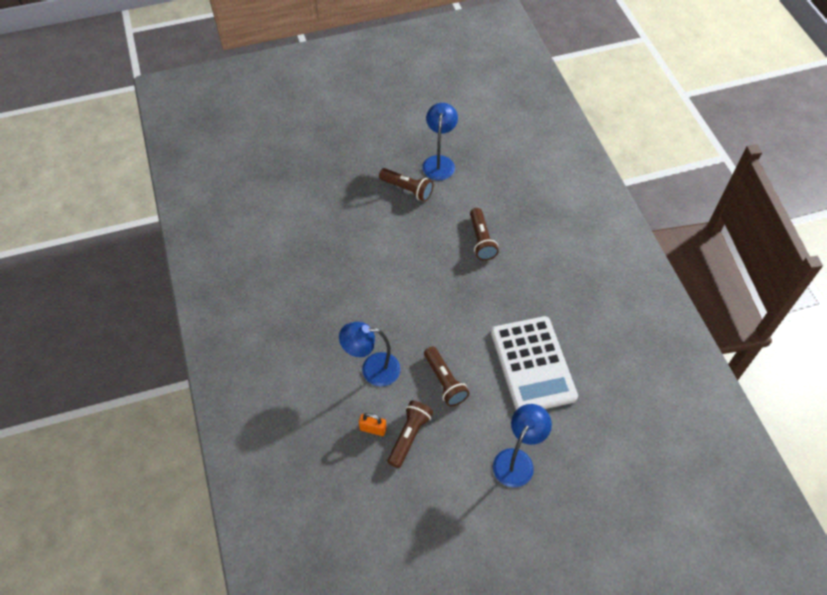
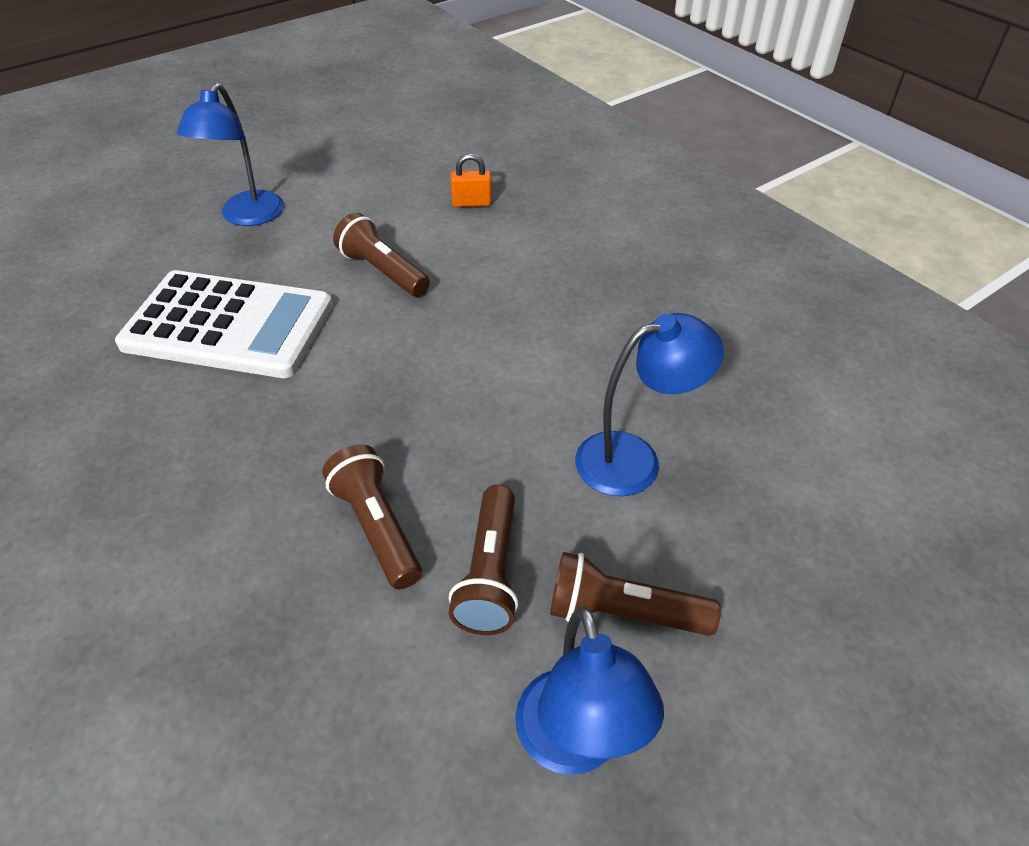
camera: 160 degrees right, 10 degrees down
(372, 369) = (509, 260): blue lamp -> blue lamp (634, 459)
(409, 436) = (415, 207): brown flashlight -> brown flashlight (490, 574)
(533, 364) = (229, 325): white calculator -> white calculator turned 135 degrees clockwise

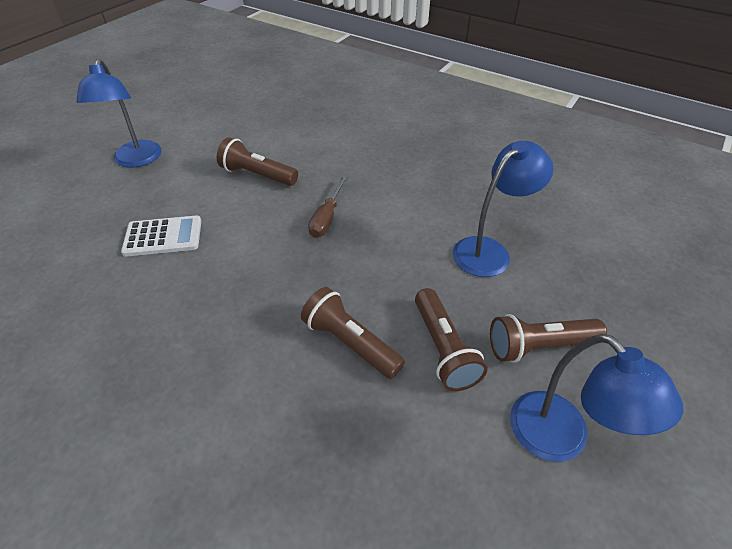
camera: 20 degrees left, 0 degrees up
(229, 325) = (163, 237): white calculator -> white calculator, size x0.52
(439, 353) = (327, 218): none -> brown screwdriver
(471, 203) = (294, 120): orange padlock -> none

